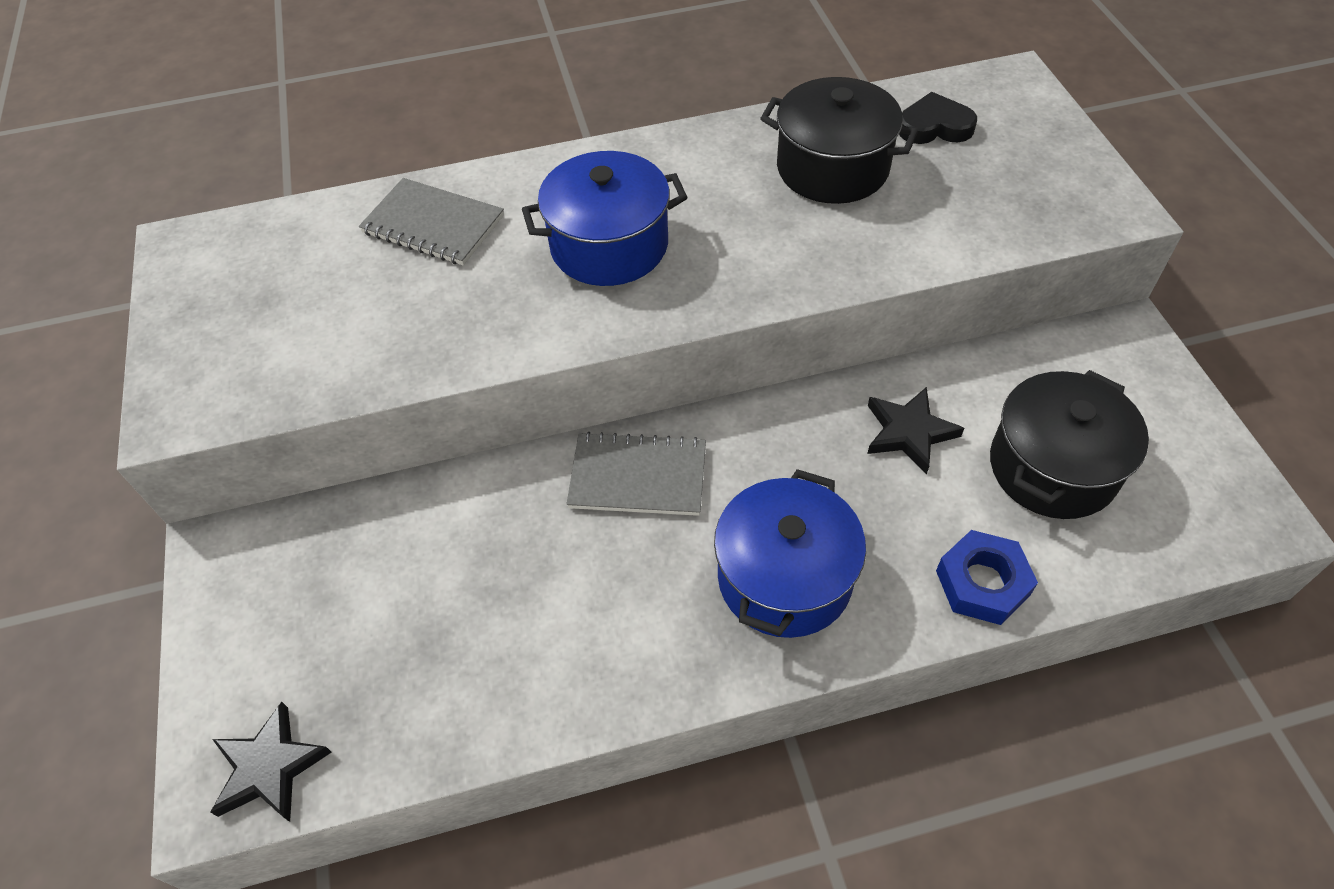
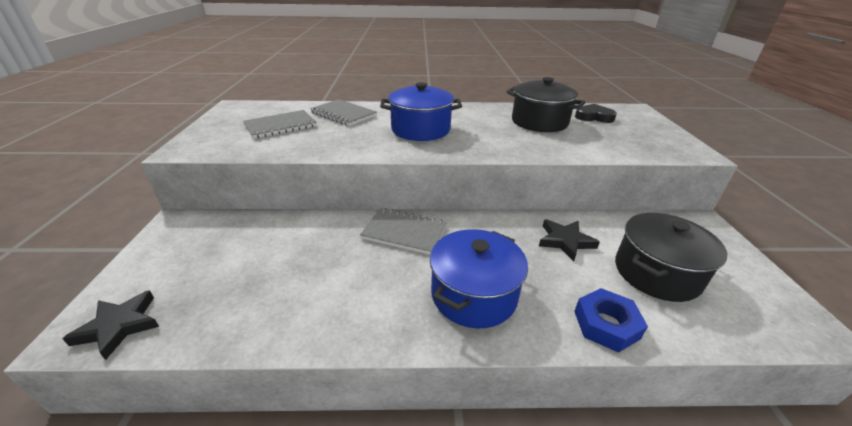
camera: 10 degrees right, 20 degrees down
(323, 295) = (280, 126): none -> grey notebook

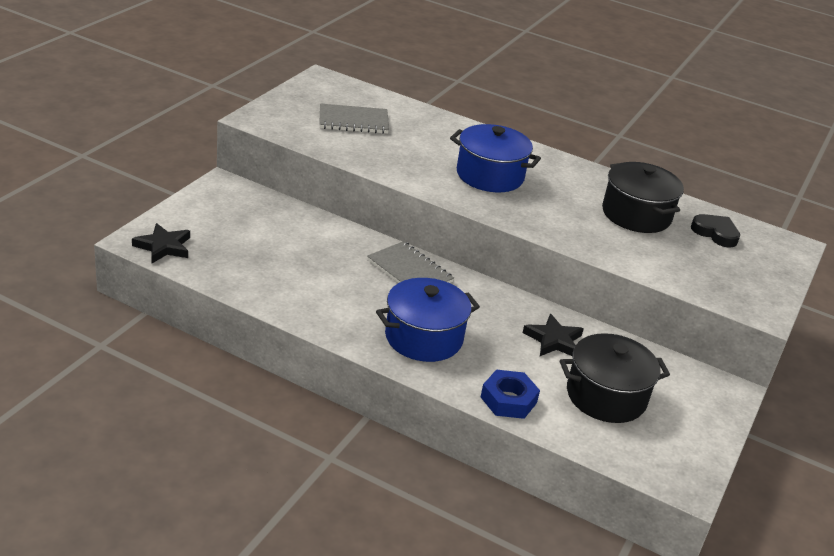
camera: 25 degrees right, 0 degrees up
(343, 114) = (426, 128): grey notebook -> none

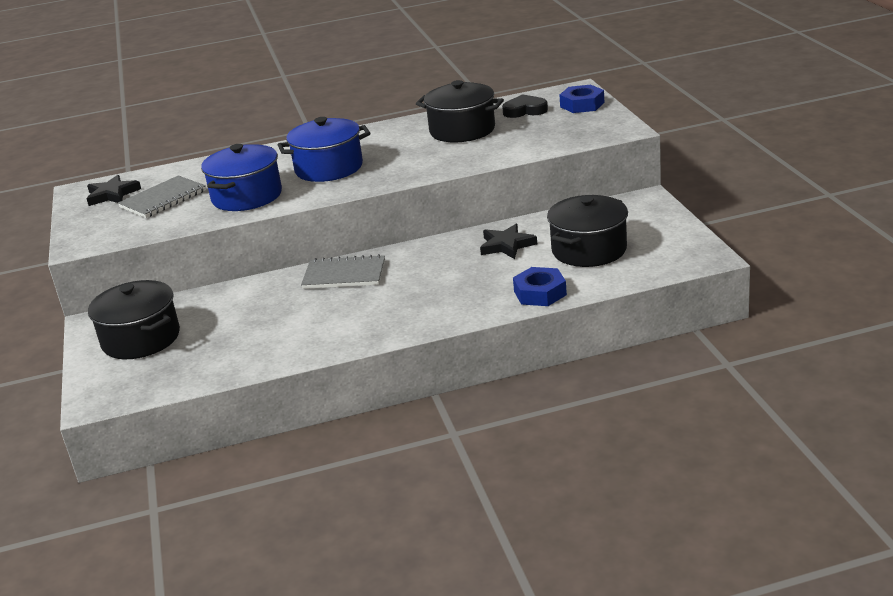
camera: 35 degrees left, 5 degrees down
(163, 247) = (126, 389): black star -> black star (112, 194)
(225, 217) = (141, 339): none -> black pot
(423, 337) = (426, 301): blue pot -> blue pot (247, 196)
(772, 262) = (582, 105): none -> blue nut

